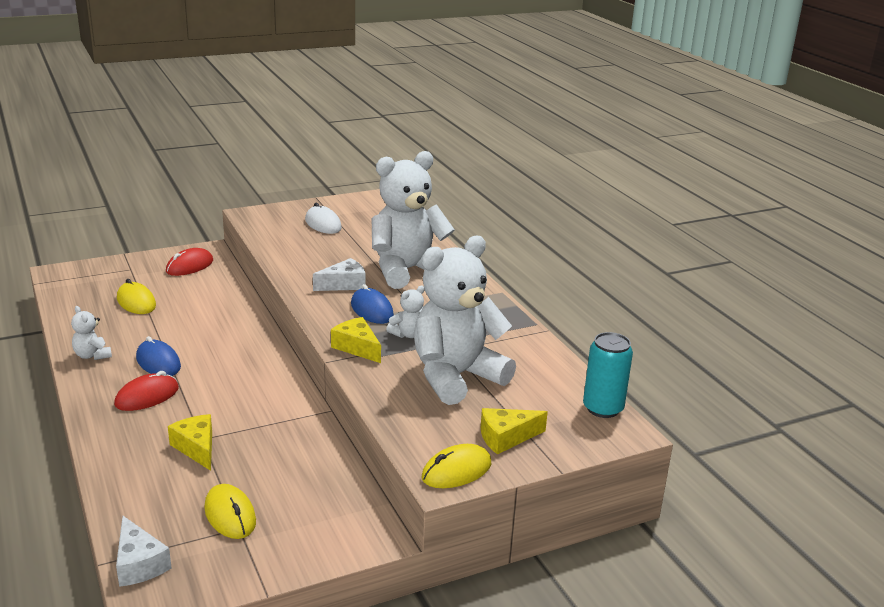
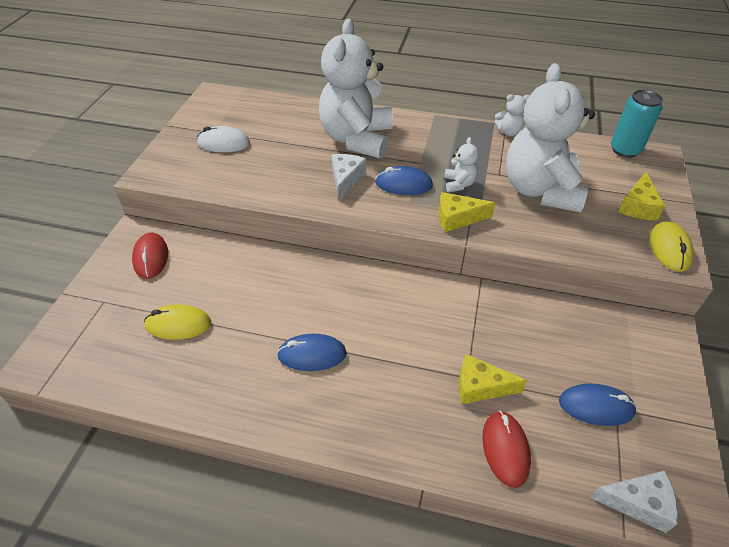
camera: 50 degrees left, 20 degrees up
(92, 355) = (251, 401): white teddy bear -> white teddy bear (509, 132)
(147, 396) = (367, 388): red mouse -> red mouse (505, 449)
(230, 515) = (596, 406): yellow mouse -> blue mouse

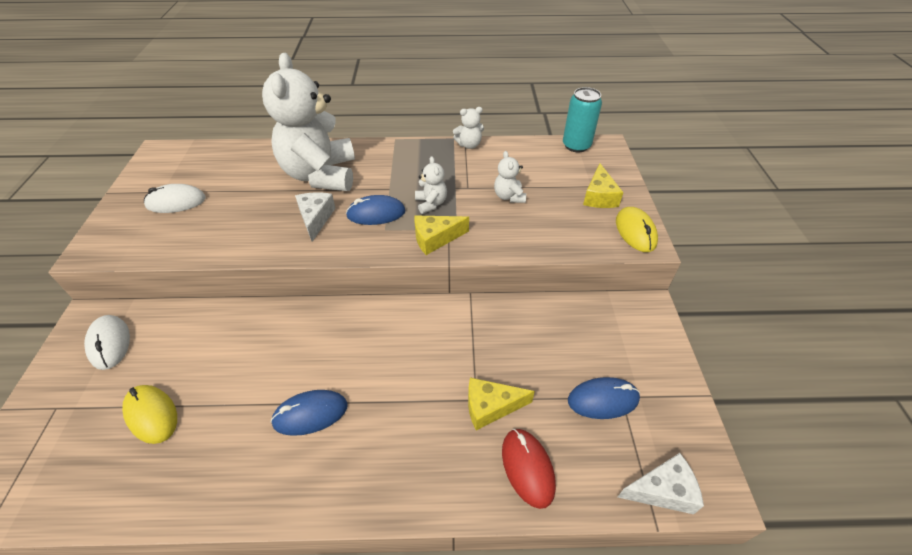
camera: 15 degrees left, 0 degrees up
(151, 257) = (109, 343): red mouse -> white mouse
(178, 324) = (152, 415): yellow mouse -> yellow mouse turned 60 degrees clockwise
(540, 190) = (509, 197): white teddy bear -> white teddy bear, size x0.41

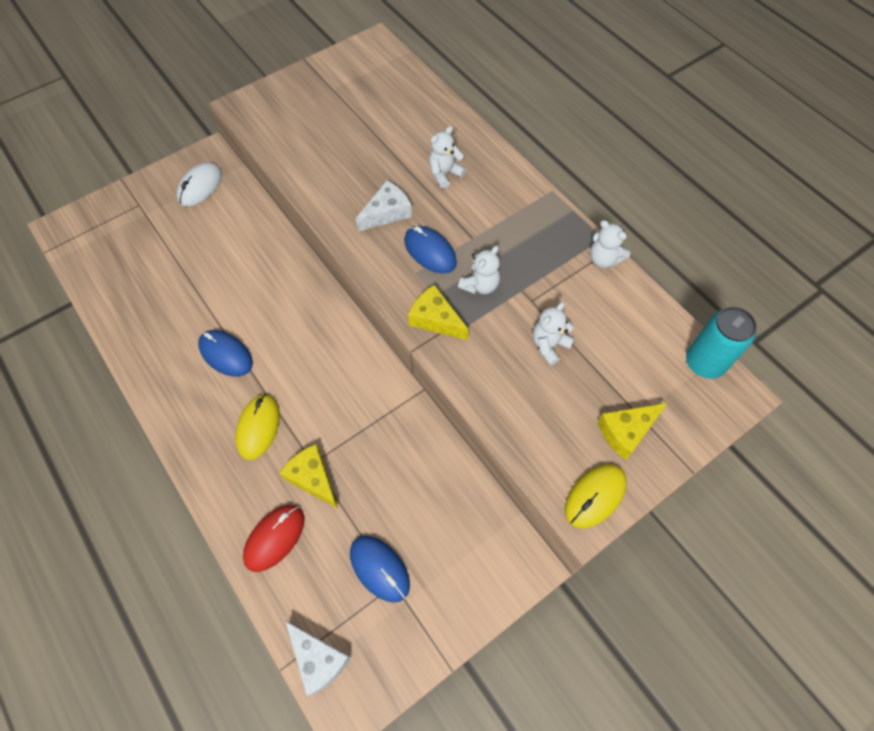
camera: 55 degrees right, 15 degrees up
(152, 415) = (166, 260): yellow mouse -> yellow mouse (258, 427)
(176, 202) = (328, 108): white mouse -> none
(321, 175) = (444, 174): white teddy bear -> white teddy bear, size x0.41

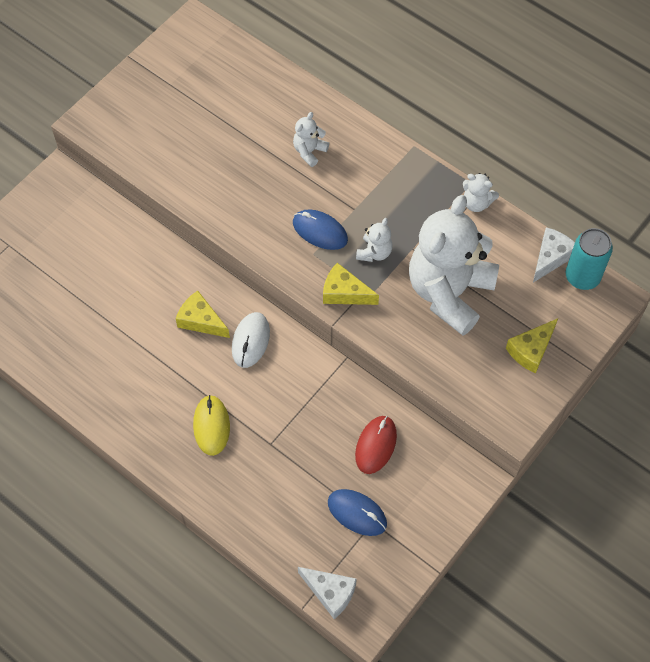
camera: 15 degrees left, 0 degrees up
(200, 186) = (63, 212): white mouse -> white mouse (250, 341)
(226, 354) = (156, 369): blue mouse -> none
(274, 538) = (260, 512): red mouse -> red mouse (376, 445)
(313, 478) = (275, 456): yellow cheese -> yellow cheese (201, 320)
(387, 213) = (268, 203): white cheese -> white cheese (551, 257)
(549, 345) = (449, 292): white teddy bear -> white teddy bear, size x2.46
(595, 496) = (518, 407): yellow mouse -> none

